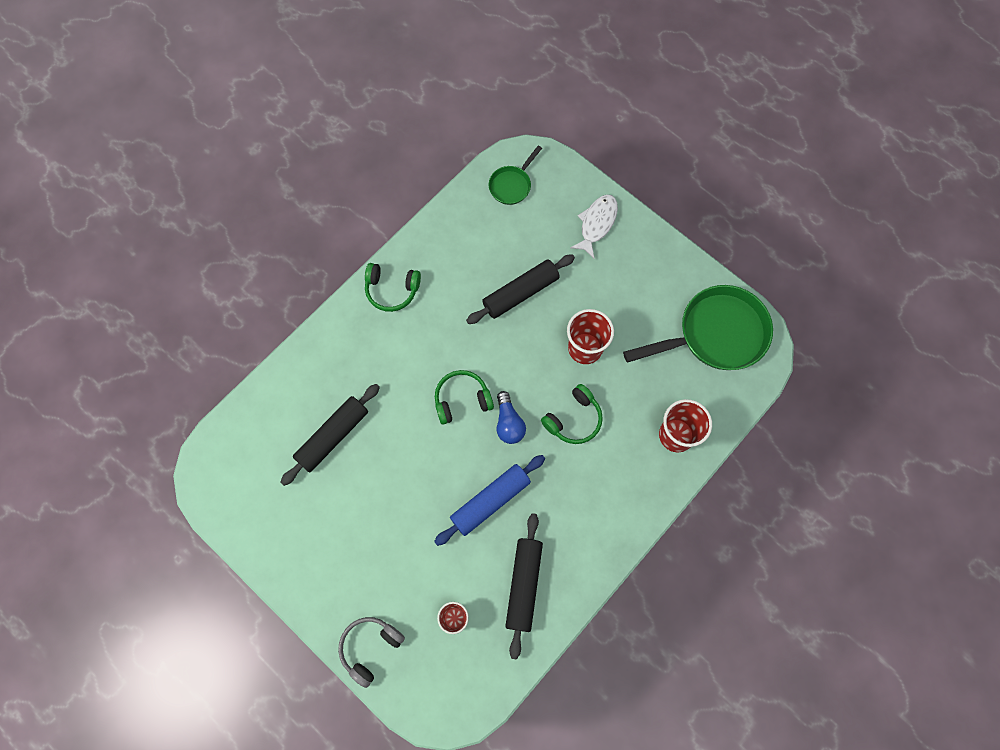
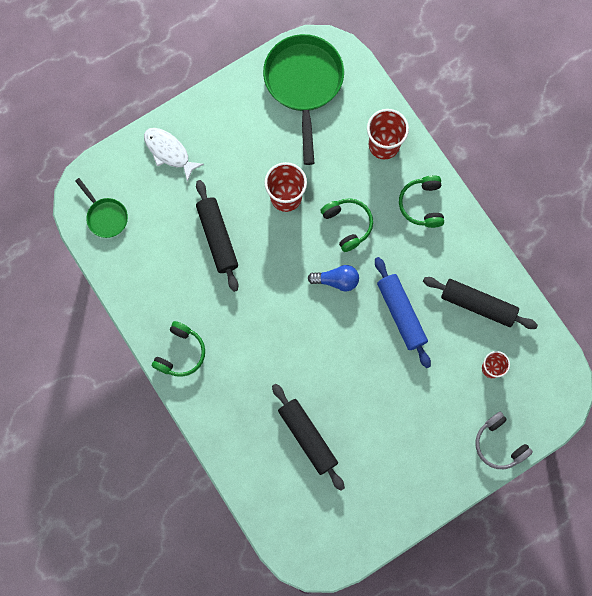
camera: 75 degrees left, 5 degrees up
(462, 400) = (304, 315): green headphones -> green headphones (422, 204)

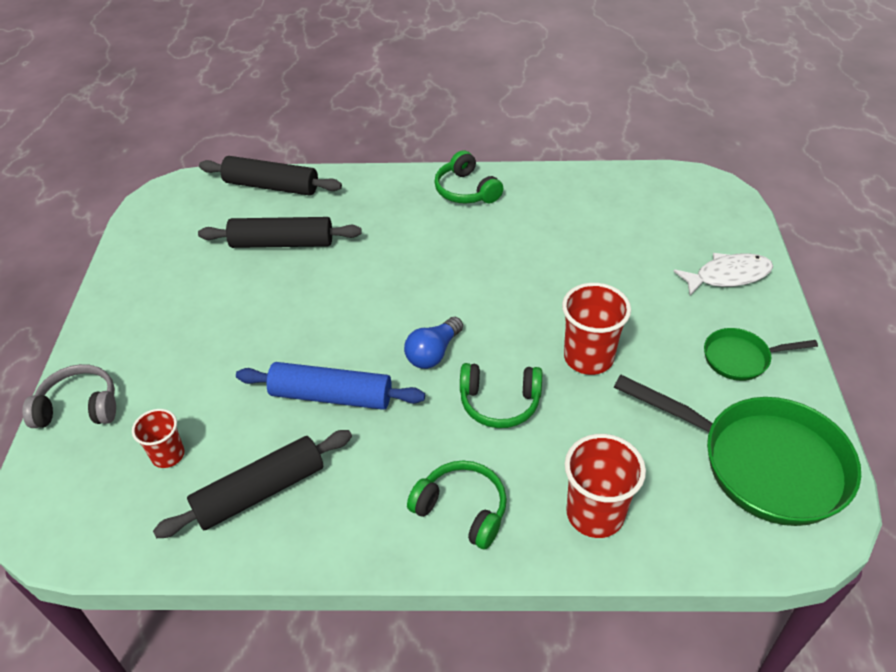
camera: 125 degrees right, 30 degrees down
(105, 216) = (672, 196): green pan -> green pan (741, 358)
(217, 238) = (578, 271): black rolling pin -> black rolling pin (271, 186)

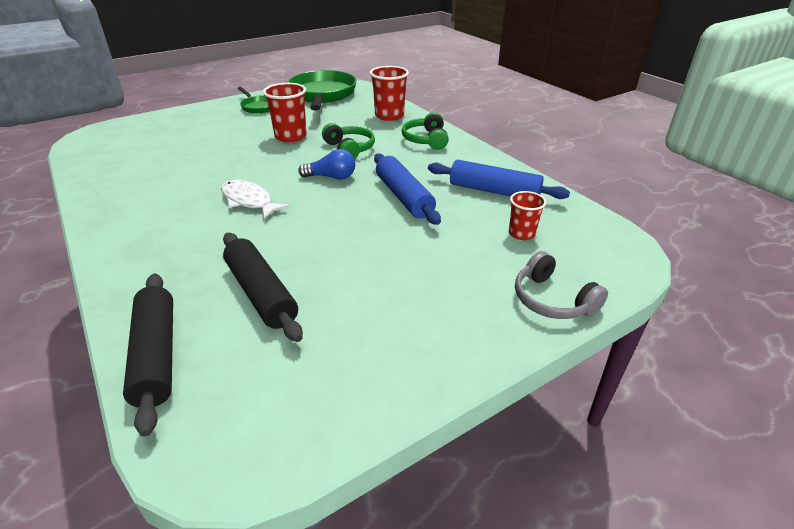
camera: 125 degrees left, 10 degrees down
(260, 491) = (494, 191): black rolling pin -> blue rolling pin
(466, 190) = (122, 222): green headphones -> none
(728, 276) = (189, 118): white fish -> white fish (249, 201)

